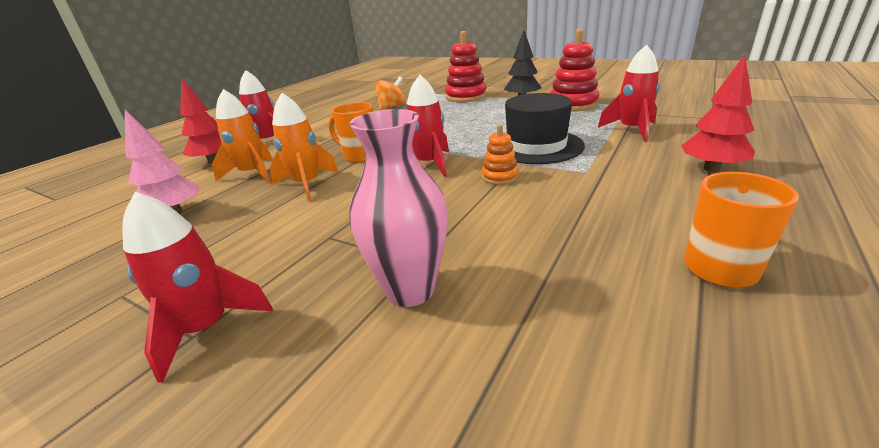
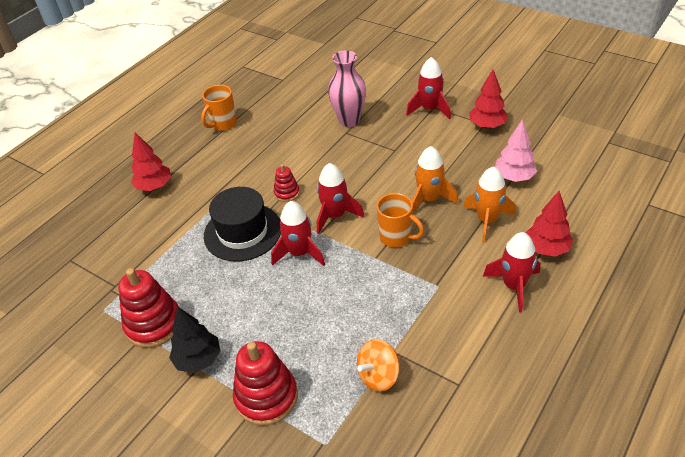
camera: 175 degrees left, 15 degrees up
(121, 290) = (487, 125): none -> red tree
(500, 177) = (286, 193): orange stacking toy -> red stacking toy
(631, 130) = (151, 247): red rocket -> red rocket (299, 253)

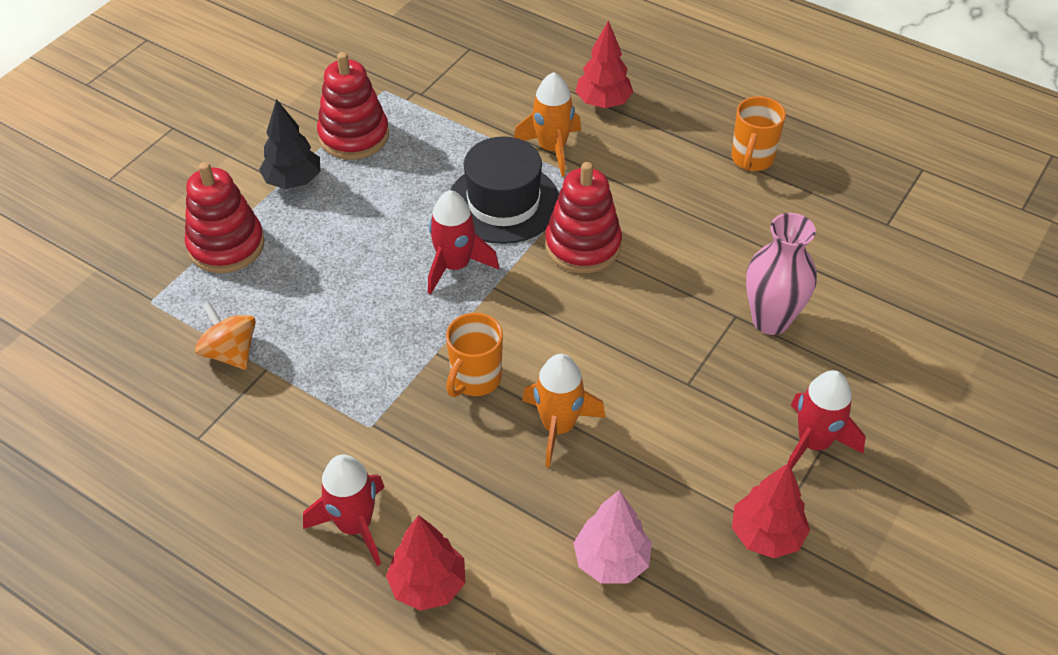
camera: 85 degrees right, 5 degrees up
(223, 124) = (751, 159): orange mug -> orange mug turned 105 degrees counterclockwise
(286, 193) = (583, 245): red stacking toy -> red stacking toy, size x1.90
(335, 215) = (529, 304): red rocket -> none
(487, 220) = (502, 505): orange rocket -> orange rocket (552, 149)

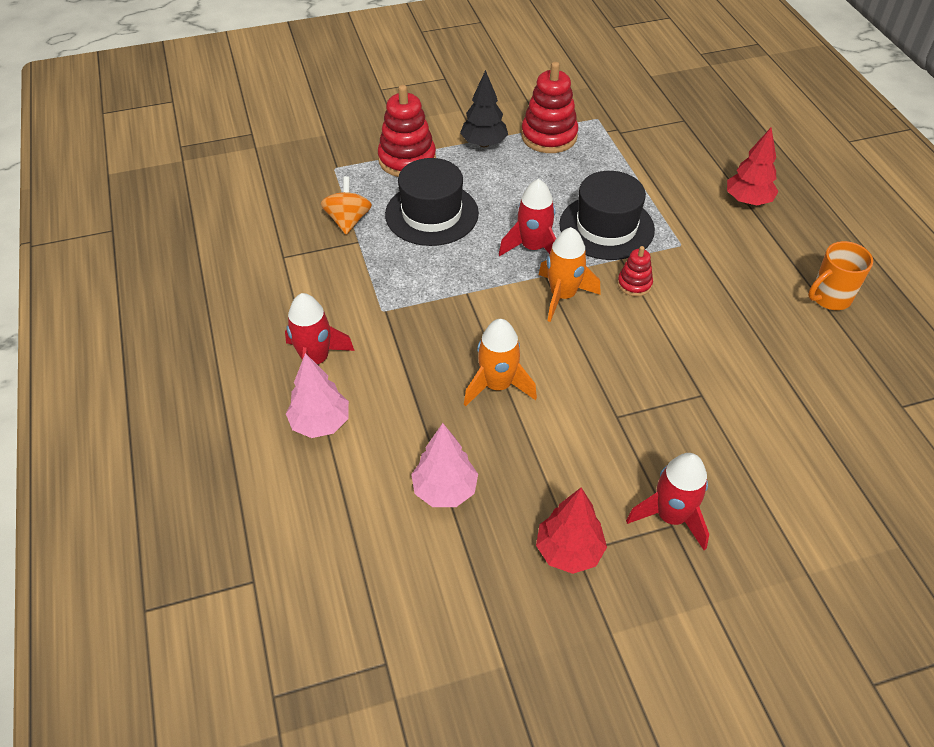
camera: 40 degrees right, 0 degrees up
(315, 291) = (431, 214): none -> black hat
(428, 585) = (320, 423): red tree -> pink tree
(475, 379) = (474, 323): orange mug -> none
(552, 149) = (677, 211): orange rocket -> orange rocket (563, 296)
(583, 245) = (634, 284): red stacking toy -> red stacking toy, size x0.53
(770, 320) = (726, 414): pink vase -> none

